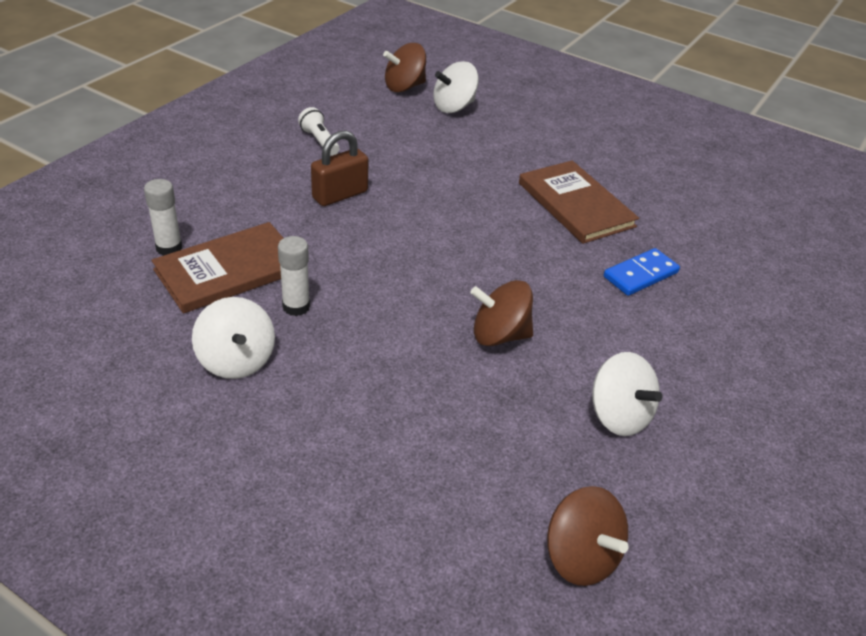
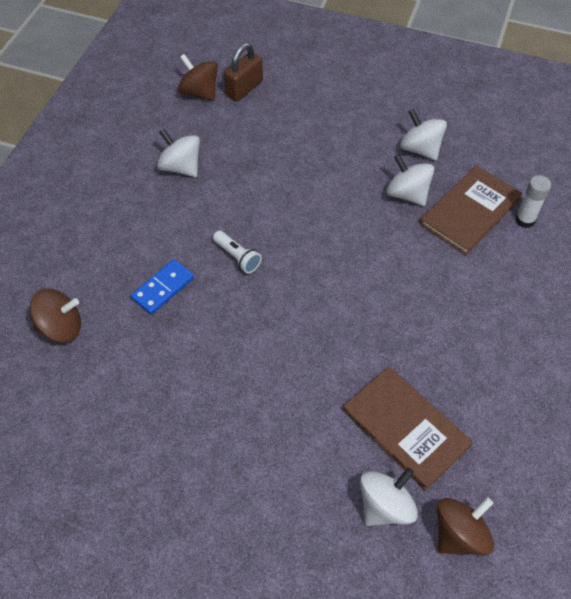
camera: 170 degrees right, 15 degrees up
(296, 307) = (407, 194): white glue stick -> white spinning top
(319, 141) = (494, 387): white flashlight -> white flashlight (237, 257)
(340, 195) = (435, 313): brown padlock -> brown padlock (244, 88)
(499, 335) = (264, 205): brown spinning top -> brown spinning top (61, 327)
(576, 204) = (223, 363): brown book -> brown book (405, 428)

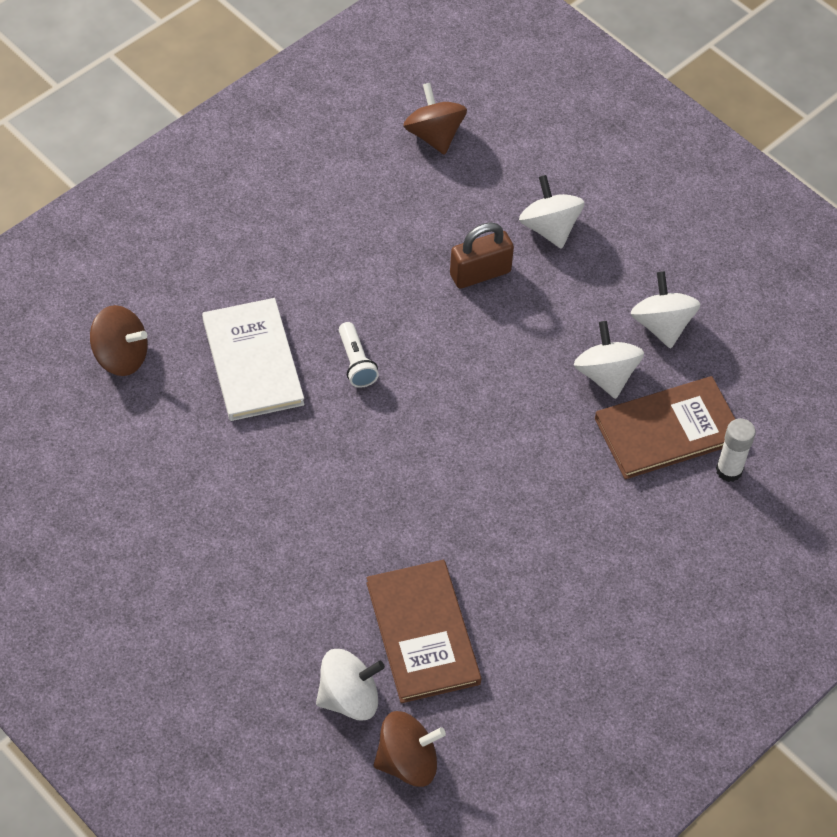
camera: 25 degrees right, 0 degrees up
(163, 288) = (253, 362): blue domino -> white book
(181, 167) = (355, 224): white spinning top -> white spinning top (549, 228)
(244, 88) = (492, 153): brown padlock -> brown padlock (480, 273)

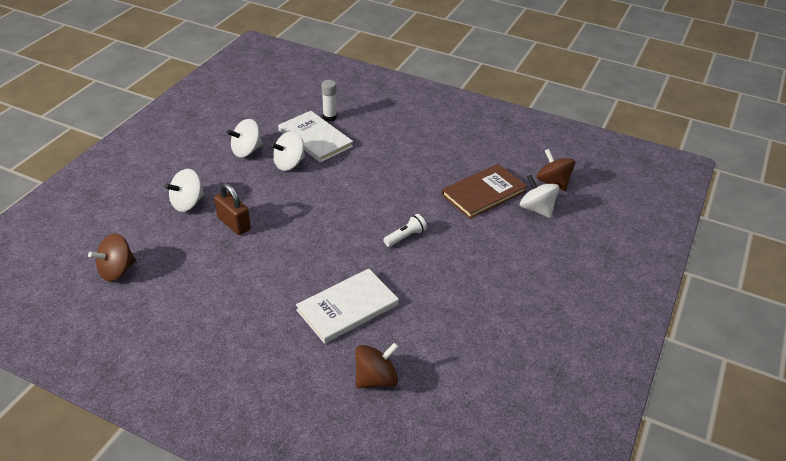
camera: 110 degrees left, 15 degrees down
(121, 356) = (376, 379): brown spinning top -> brown spinning top turned 60 degrees clockwise
(356, 362) = (325, 260): white flashlight -> white flashlight (405, 237)
(668, 430) = (315, 138): brown book -> white book

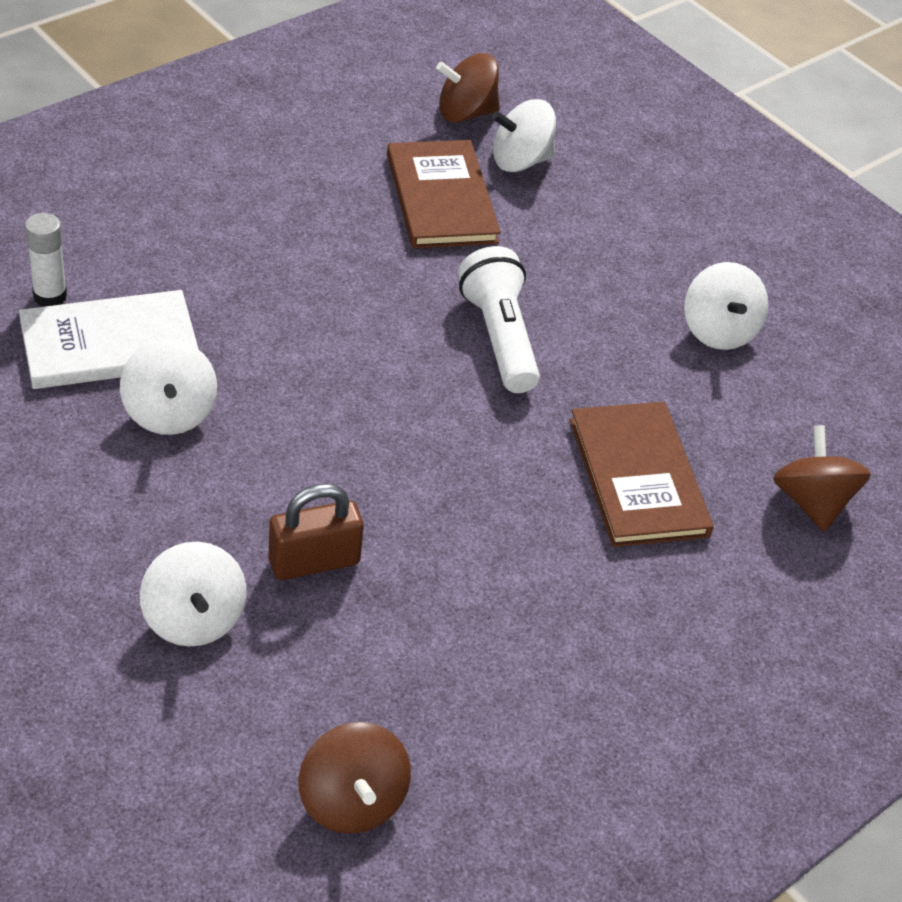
camera: 70 degrees left, 5 degrees up
(246, 151) = (70, 465): white spinning top -> white spinning top (718, 331)
(347, 307) = (638, 477): white book -> brown book
(405, 237) = (499, 337): white flashlight -> white flashlight, size x1.72

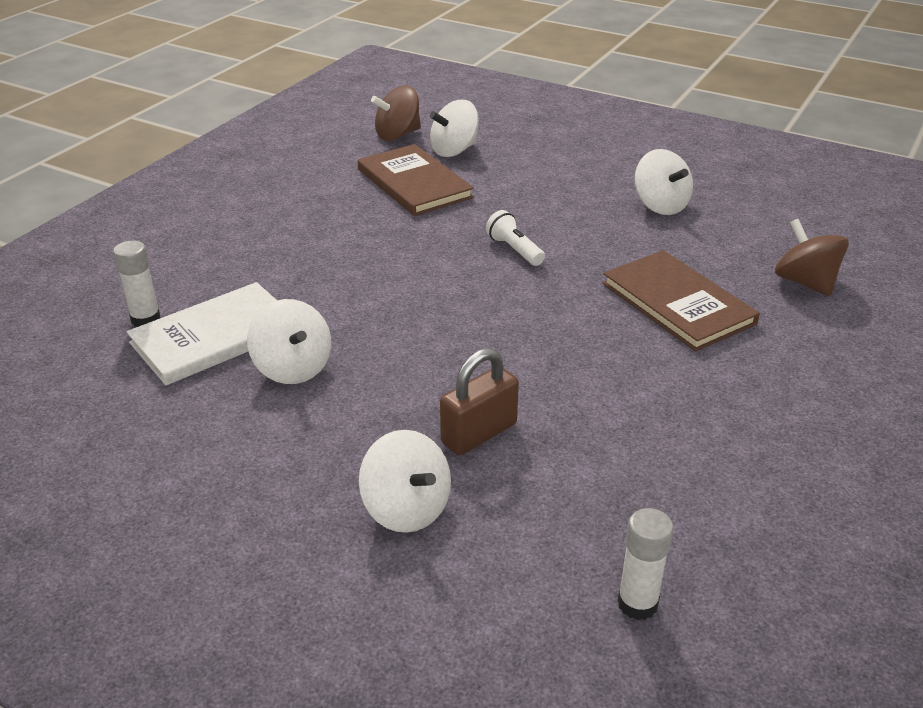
camera: 15 degrees left, 10 degrees down
(352, 801) = (637, 603): brown spinning top -> white glue stick
(499, 337) = (514, 250): white flashlight -> white flashlight, size x0.58

